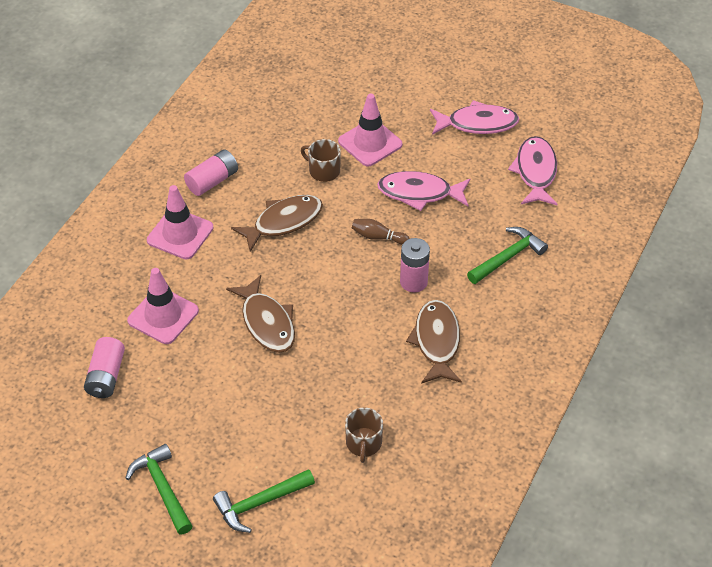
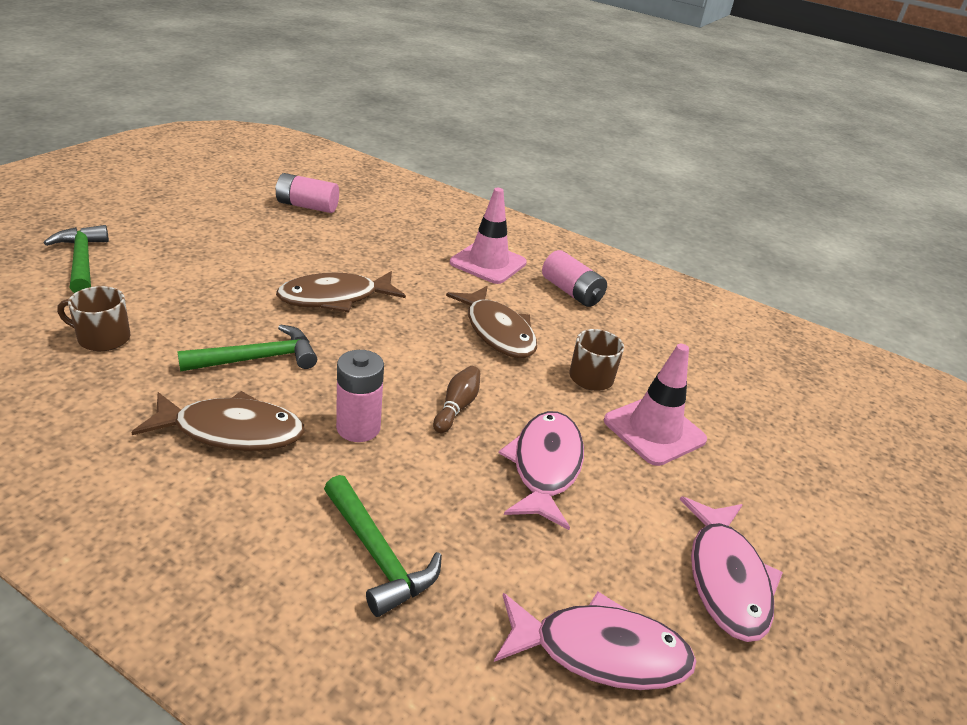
camera: 90 degrees right, 15 degrees down
(162, 488) = (150, 216): green hammer -> green hammer (258, 358)
(163, 316) = (372, 240): pink traffic cone -> none

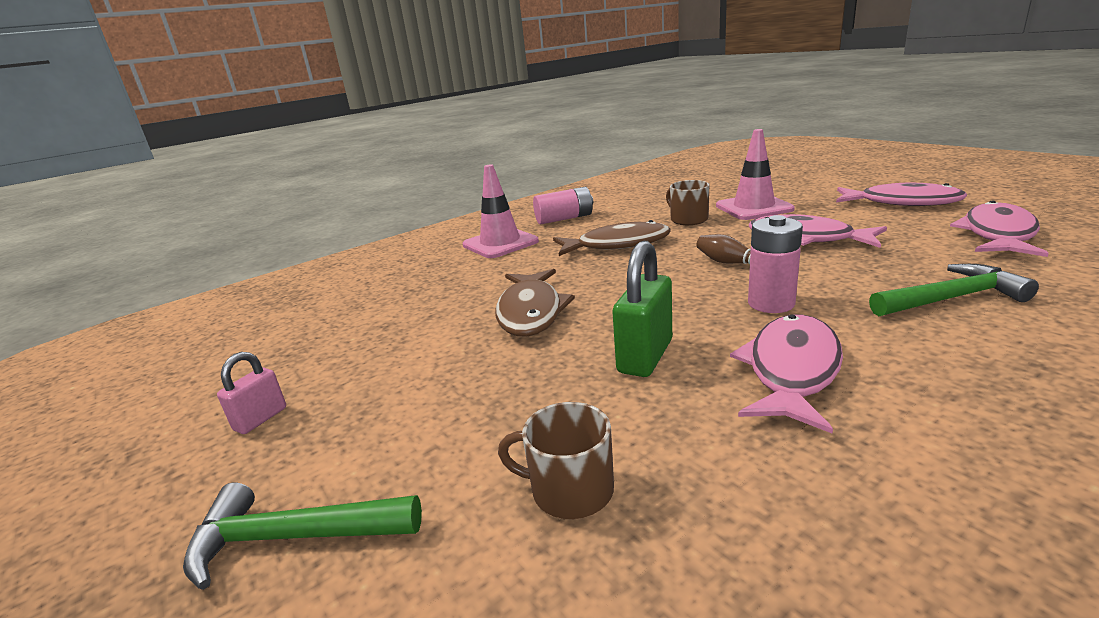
camera: 60 degrees left, 10 degrees down
(102, 338) = (570, 490): brown mug -> brown mug turned 75 degrees clockwise
(188, 223) = (260, 419): none -> pink padlock
(231, 431) = (791, 371): brown fish -> pink fish
(258, 358) = (645, 356): green hammer -> green padlock
(307, 206) = (302, 327): pink battery -> none

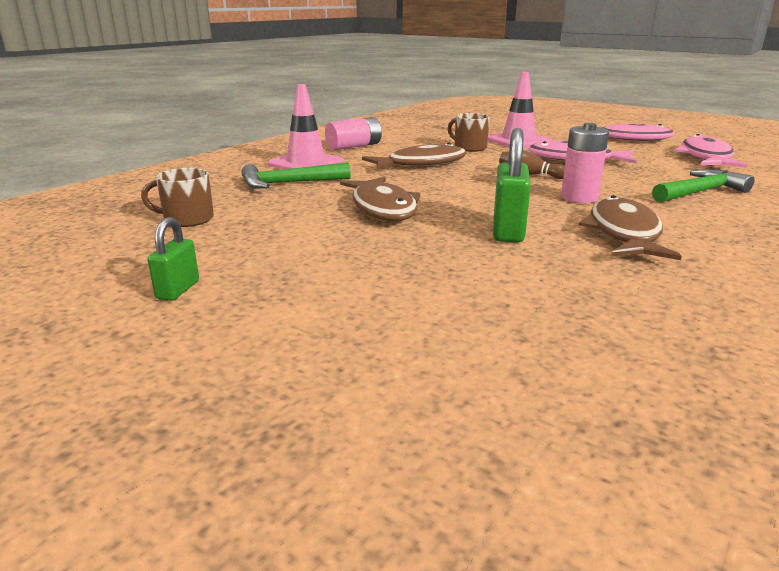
camera: 20 degrees left, 0 degrees up
(260, 419) = (178, 290): pink padlock -> green padlock
(293, 538) = (301, 357): green hammer -> green hammer (289, 183)
(570, 490) = (516, 307): brown mug -> brown mug (187, 219)
(791, 371) = (623, 234): pink fish -> brown fish

